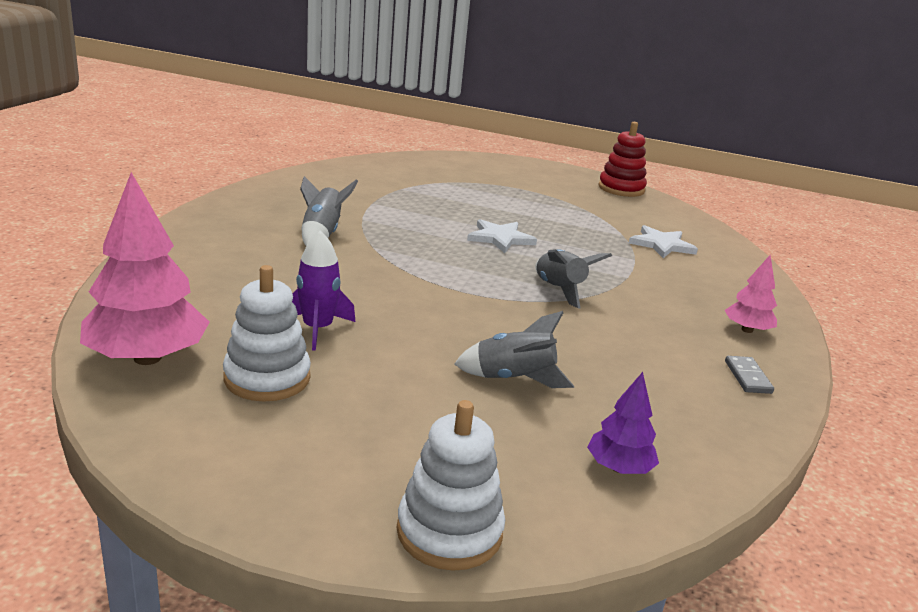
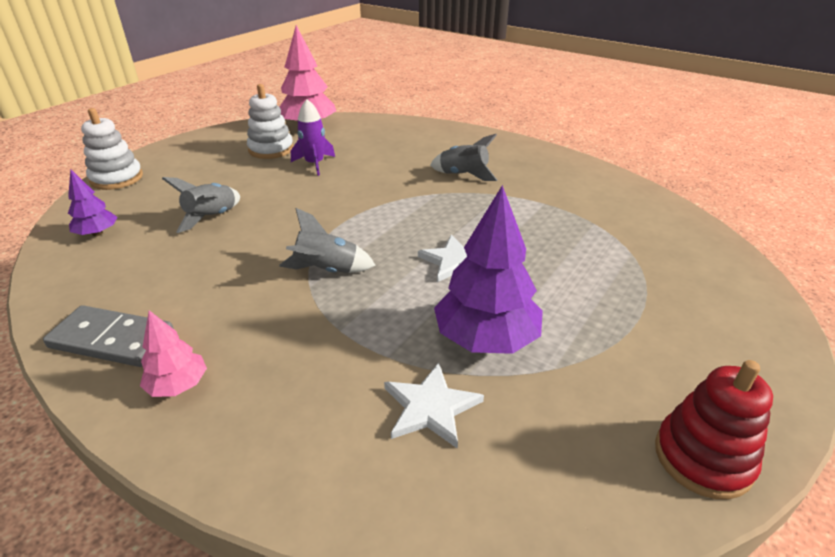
camera: 110 degrees right, 10 degrees up
(585, 229) = (485, 339): none -> purple tree
(747, 377) = (112, 339): grey domino -> grey domino, size x1.90

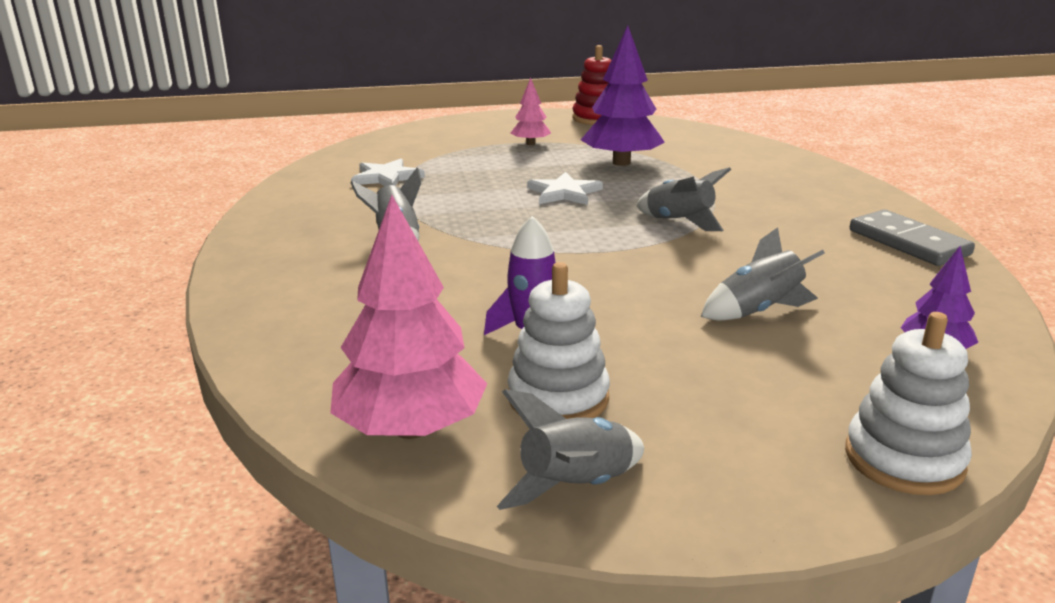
camera: 135 degrees left, 10 degrees down
(178, 385) = (854, 206): pink tree -> pink tree (530, 144)
(235, 134) = (576, 486): none -> grey rocket
(430, 407) = (697, 157): white star -> white star (386, 177)

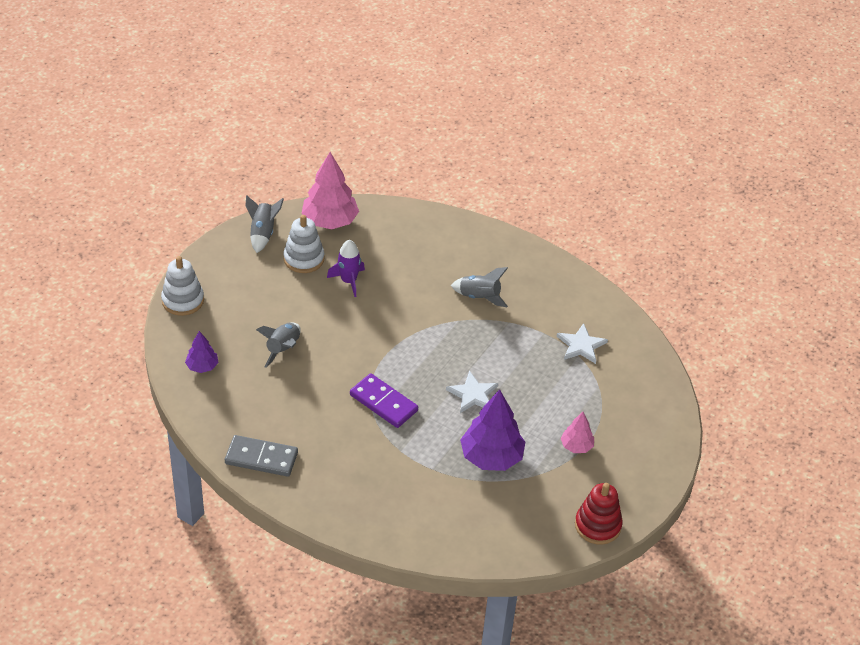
camera: 130 degrees right, 20 degrees up
(679, 222) = (383, 403): grey rocket -> purple domino

